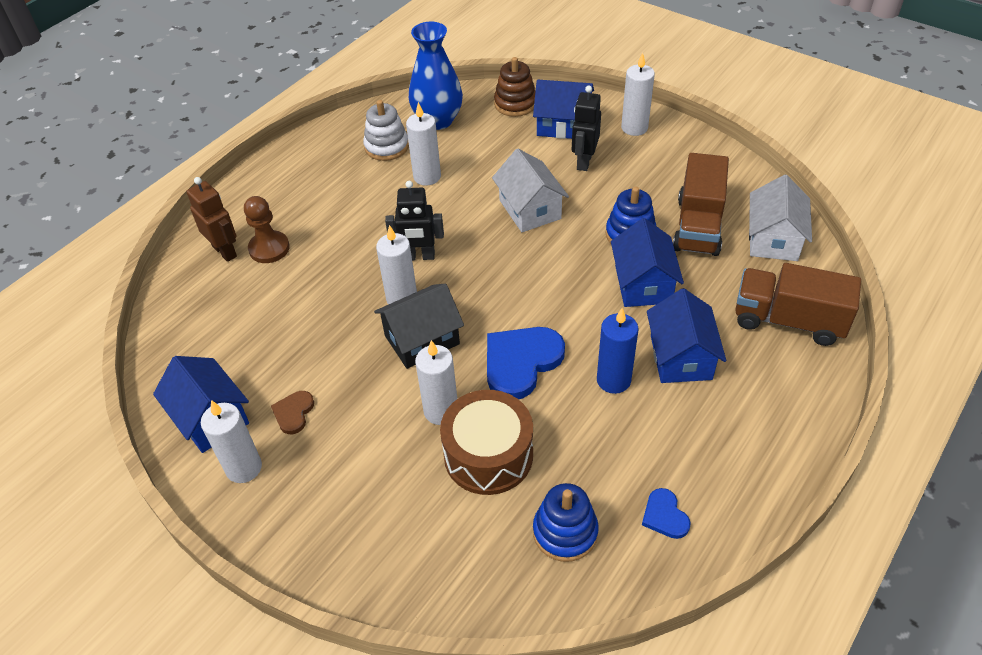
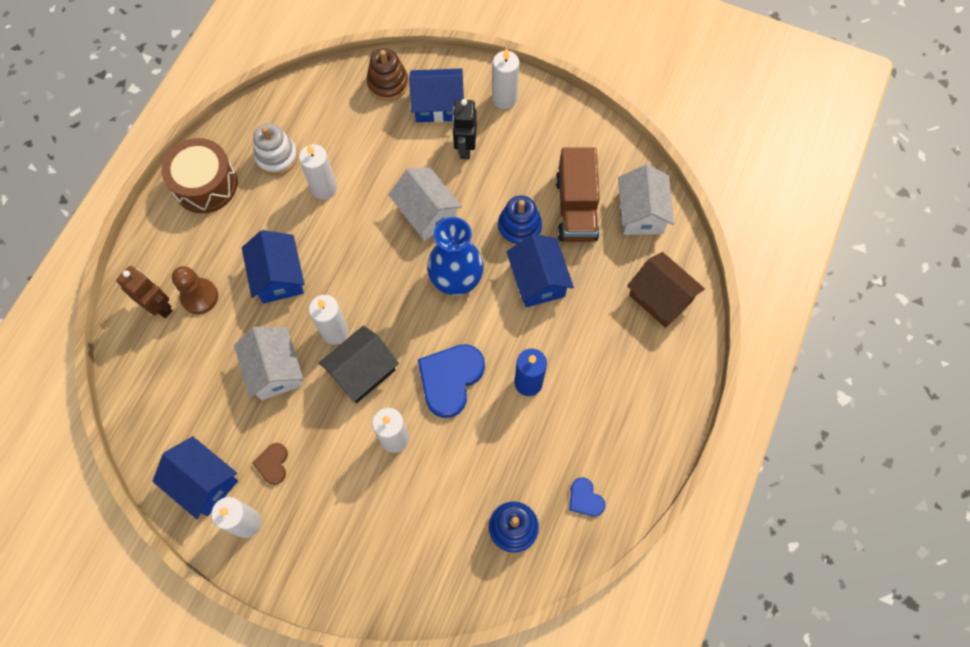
camera: 15 degrees left, 20 degrees up
(325, 324) = (275, 370): none -> white house
(419, 256) = (339, 283): black robot -> none
(438, 120) = (318, 116): blue vase -> blue vase (456, 279)
(488, 455) = (441, 472): brown drum -> brown drum (205, 184)
(681, 357) = (579, 350): blue house -> blue house (279, 276)
(788, 320) = (660, 298): brown truck -> brown house

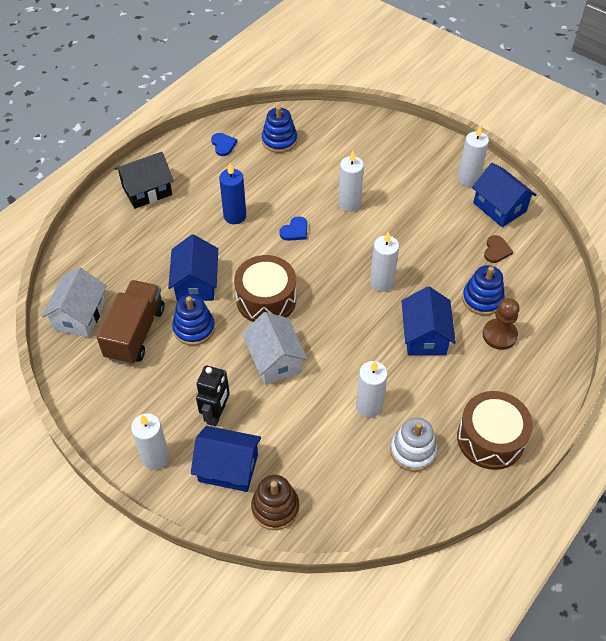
camera: 165 degrees left, 15 degrees down
(159, 307) = (537, 335): brown robot -> none
(220, 337) = (482, 299): none -> blue stacking toy
(273, 464) = (445, 207): brown heart -> brown heart (496, 250)
(275, 370) = (437, 266): white house -> none
(362, 371) = (364, 250): black house -> black house (147, 191)
(450, 379) = (295, 231): blue heart -> blue heart, size x0.51
(456, 279) = (266, 299): blue vase -> brown drum
(660, 298) = (102, 249): brown house -> none

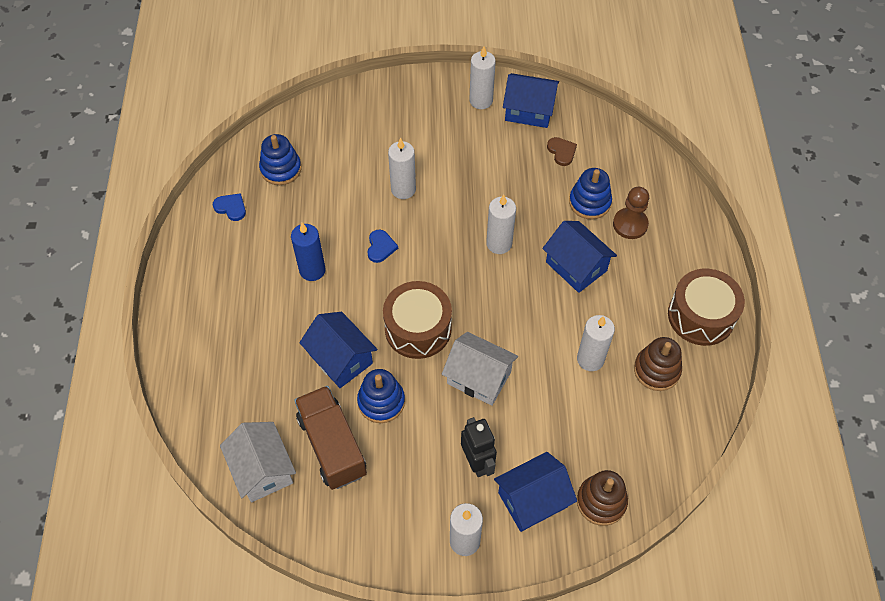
camera: 40 degrees left, 5 degrees up
(147, 191) = (201, 302): black house -> none
(413, 451) = (656, 370): white stacking toy -> brown stacking toy

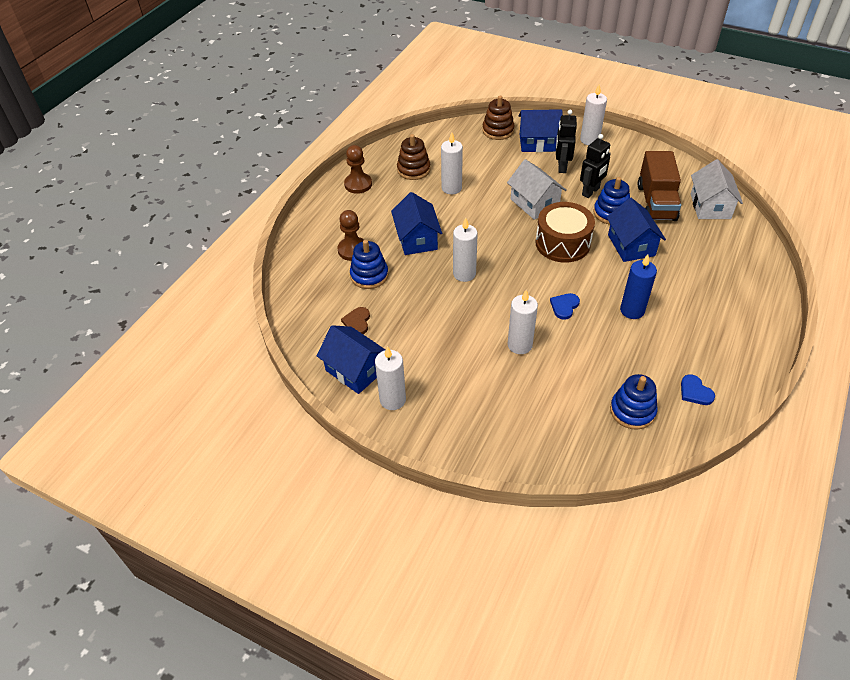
camera: 150 degrees left, 10 degrees down
(420, 430) = (591, 191): none -> black robot
(701, 316) = (358, 184): brown drum -> brown pawn

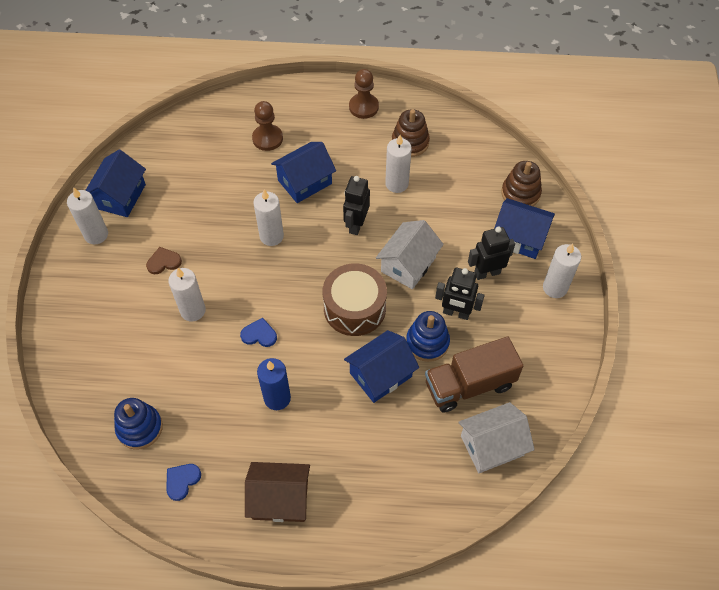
camera: 65 degrees right, 10 degrees up
(357, 322) = (177, 177): brown heart -> brown heart (163, 262)
(369, 275) = (238, 163): blue stacking toy -> none
(480, 221) = (356, 224): none -> black robot
(538, 143) = (519, 238): blue house -> blue house turned 45 degrees counterclockwise
(727, 331) = (280, 499): none -> brown house

